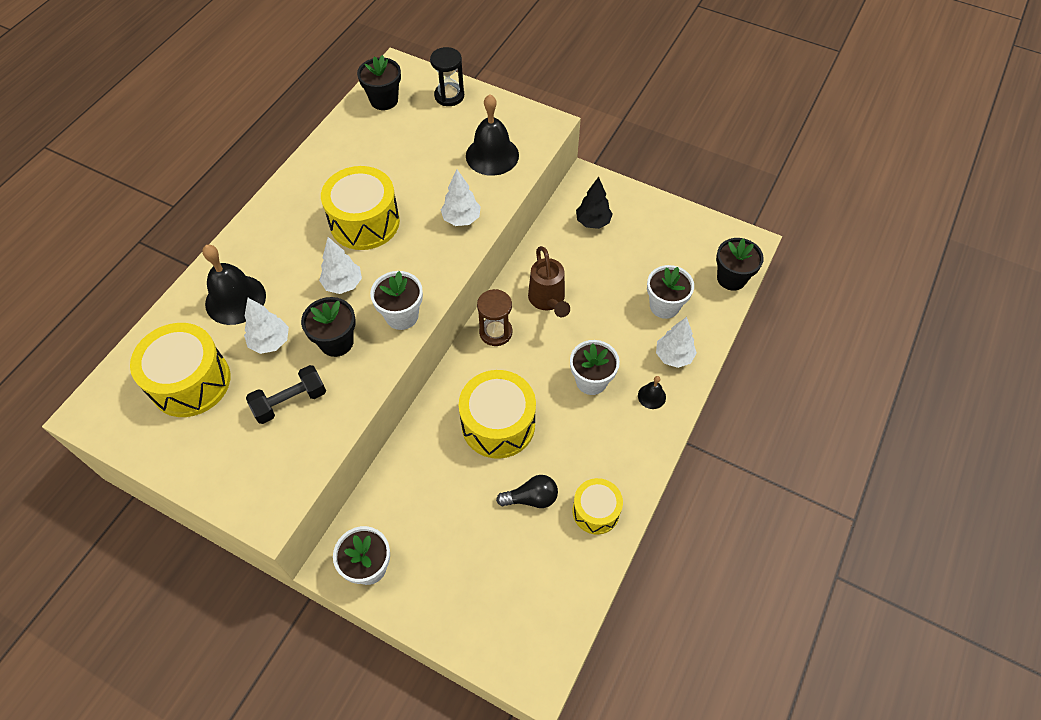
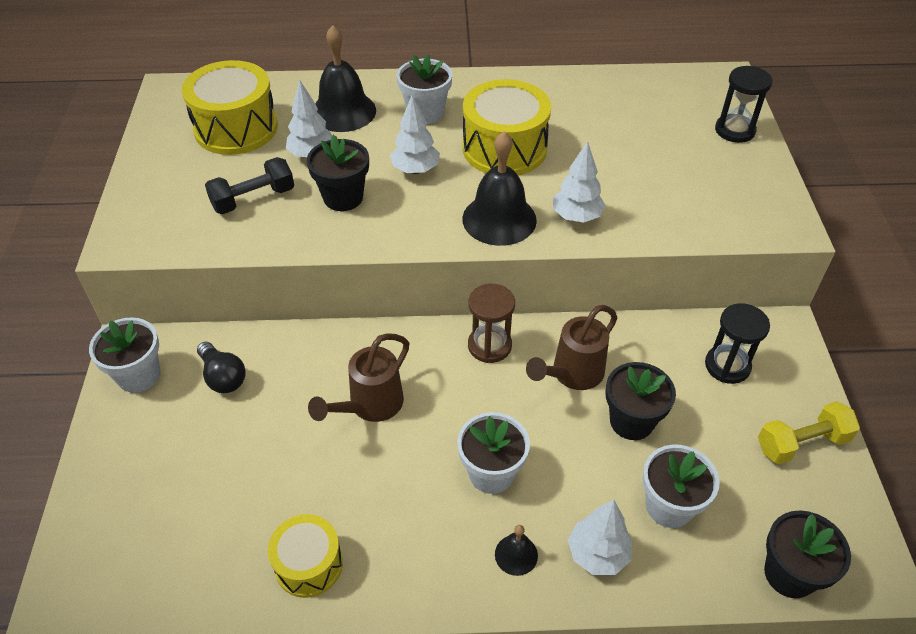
camera: 60 degrees right, 10 degrees down
(290, 401) = (253, 199): black dumbbell -> black dumbbell turned 60 degrees counterclockwise
(384, 100) = (673, 89): black flower pot -> black flower pot (631, 421)
(402, 316) = (410, 229): white flower pot -> white flower pot (425, 113)
(492, 155) = (690, 200): black bell -> black bell (499, 219)
(498, 424) = (370, 406): yellow drum -> brown watering can
(531, 498) = (291, 485): black light bulb -> black light bulb (223, 377)
(593, 222) = (727, 366): black tree -> black hourglass
(663, 223) = (801, 443): none -> yellow dumbbell

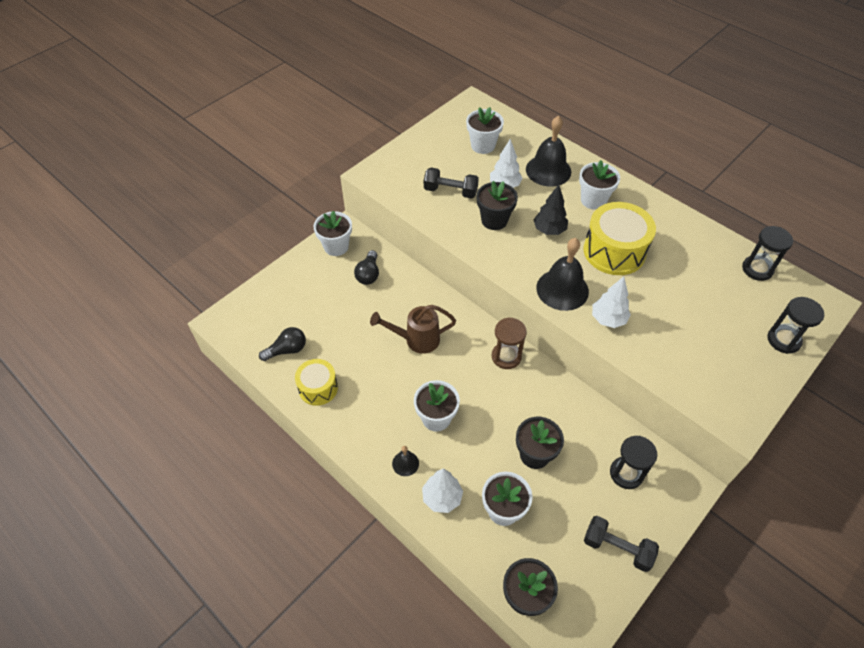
camera: 45 degrees right, 5 degrees up
(210, 554) = (287, 350): none -> black light bulb
(236, 128) = (483, 145): yellow drum -> white flower pot
(415, 170) = (549, 230): white tree -> black tree
(572, 374) = (532, 405): brown watering can -> none
(643, 85) = (757, 269): none -> black hourglass
(801, 443) = (617, 548): yellow dumbbell -> black dumbbell

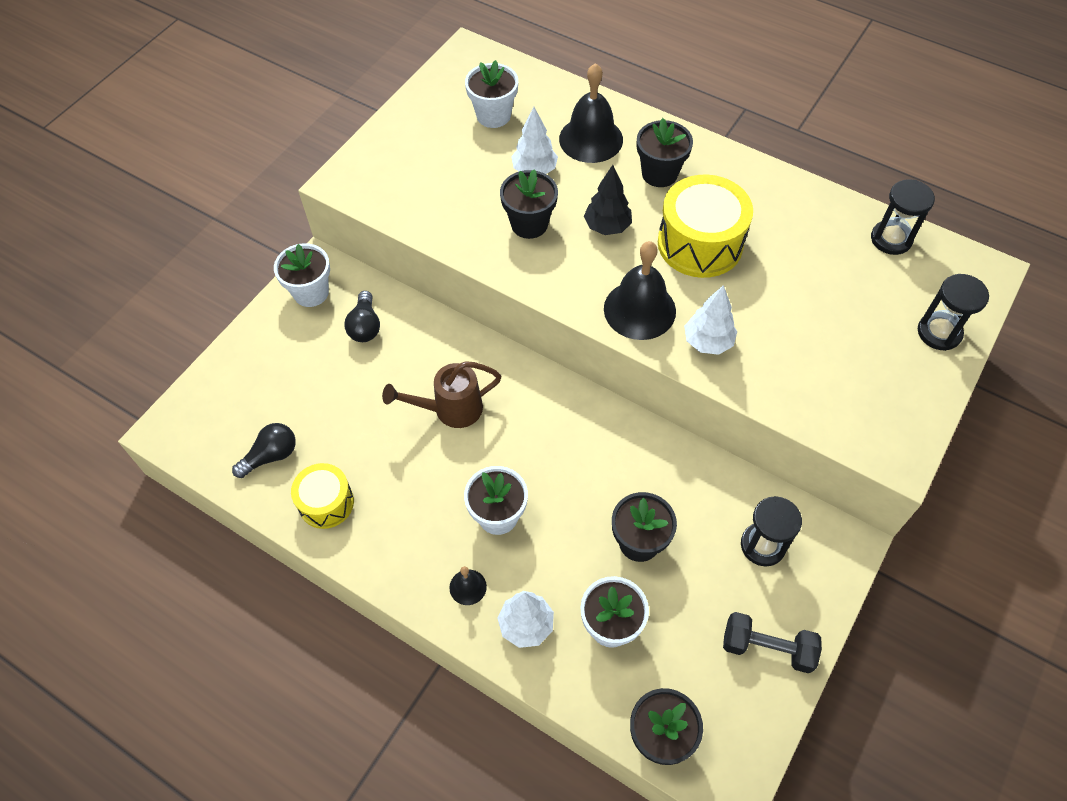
camera: 10 degrees left, 5 degrees up
(450, 191) = (460, 190): black dumbbell -> none
(506, 356) = (577, 412): brown hourglass -> none
(593, 200) = (659, 174): white flower pot -> black flower pot

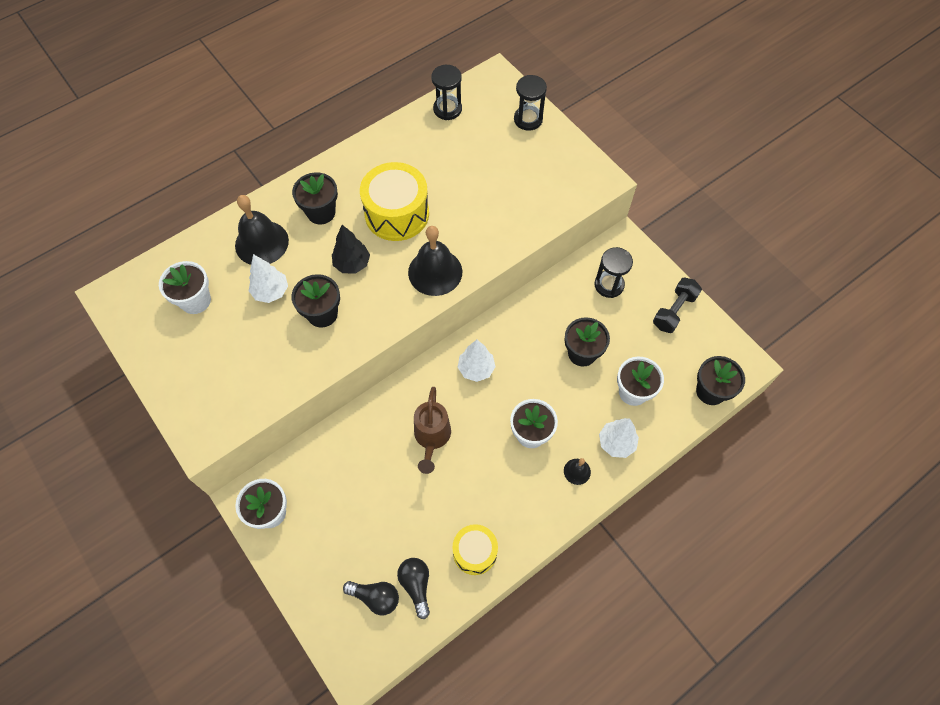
camera: 70 degrees left, 5 degrees up
(365, 326) = (326, 478): black light bulb -> black light bulb (376, 597)
(708, 342) = (480, 243): white tree -> white tree (476, 369)

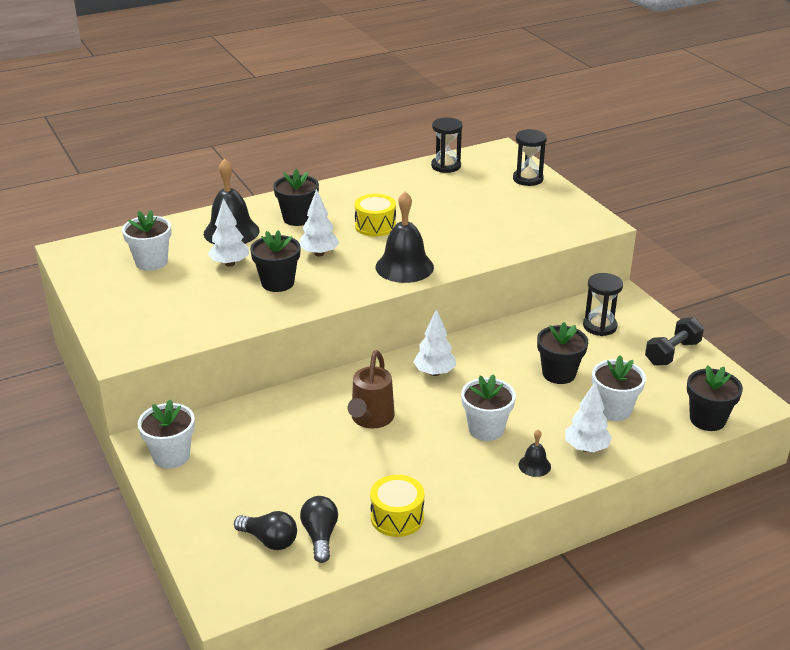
camera: 10 degrees right, 30 degrees down
(352, 264) = (319, 253): black tree -> white tree
(397, 214) = (375, 226): yellow drum -> yellow drum, size x0.61

